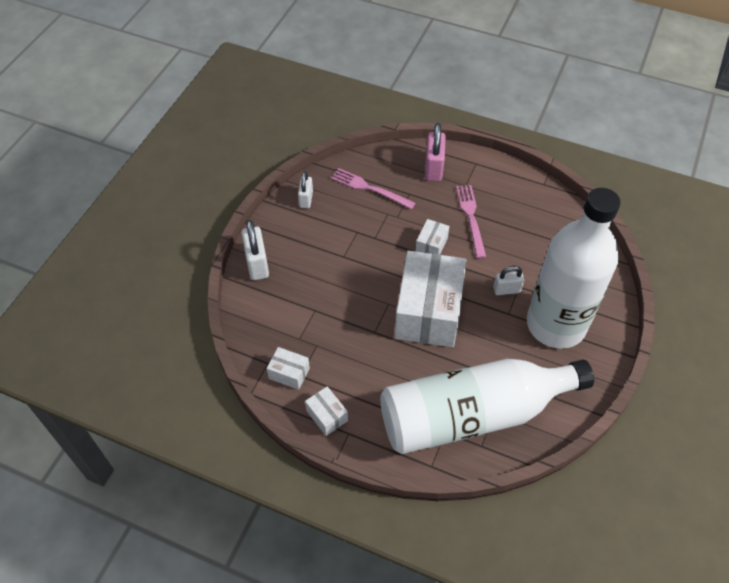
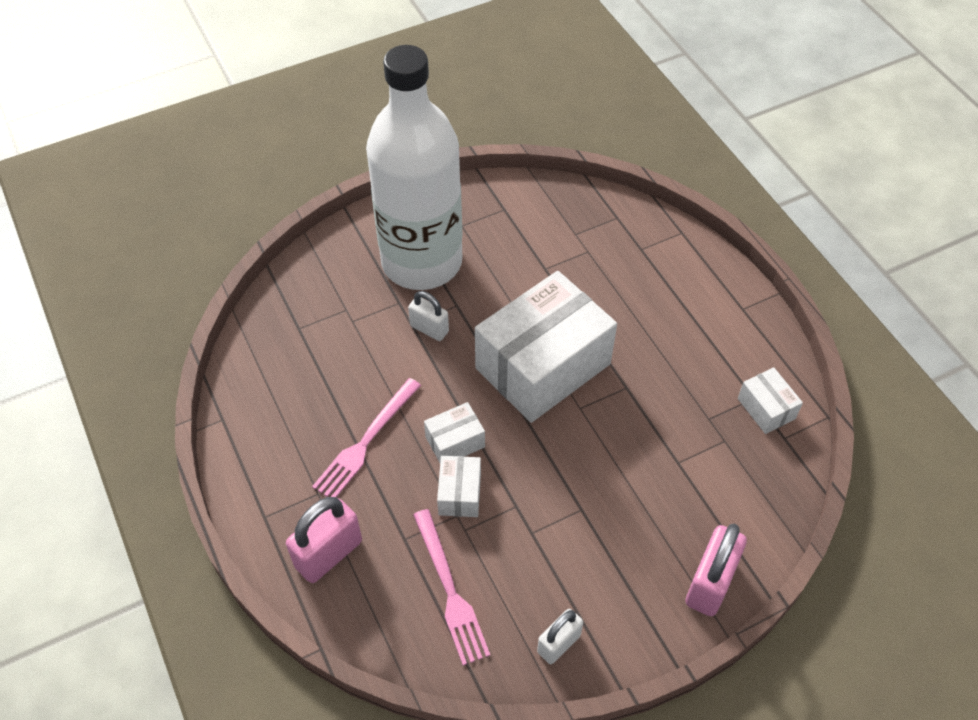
camera: 140 degrees left, 0 degrees up
(257, 264) = (710, 583): white padlock -> pink padlock
(327, 416) = (754, 338): white box -> white box (460, 494)
(473, 414) = (598, 244): white bottle -> none

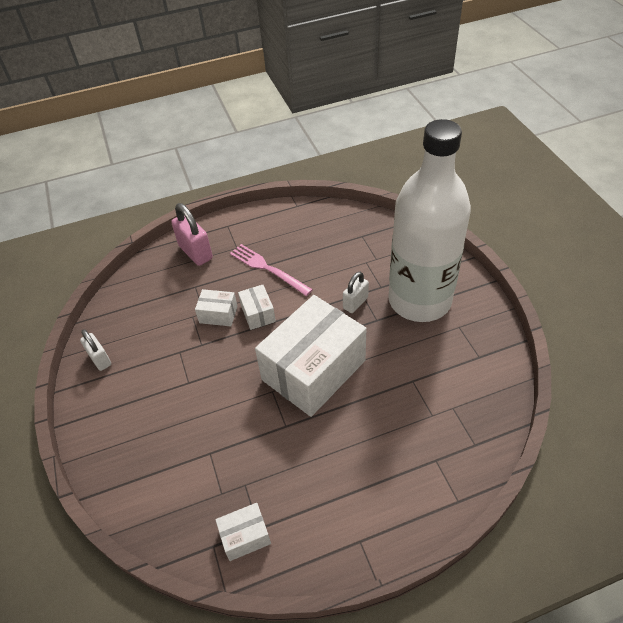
camera: 100 degrees right, 5 degrees down
(449, 590) = (154, 307): pink fork -> none
(543, 366) = (313, 370): white box -> white box turned 75 degrees clockwise
(710, 583) = (106, 457): pink padlock -> none

